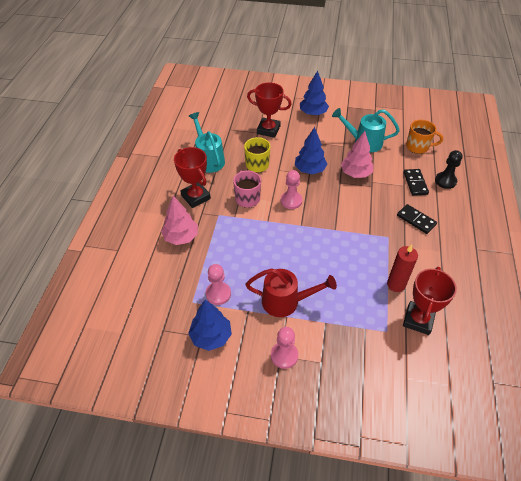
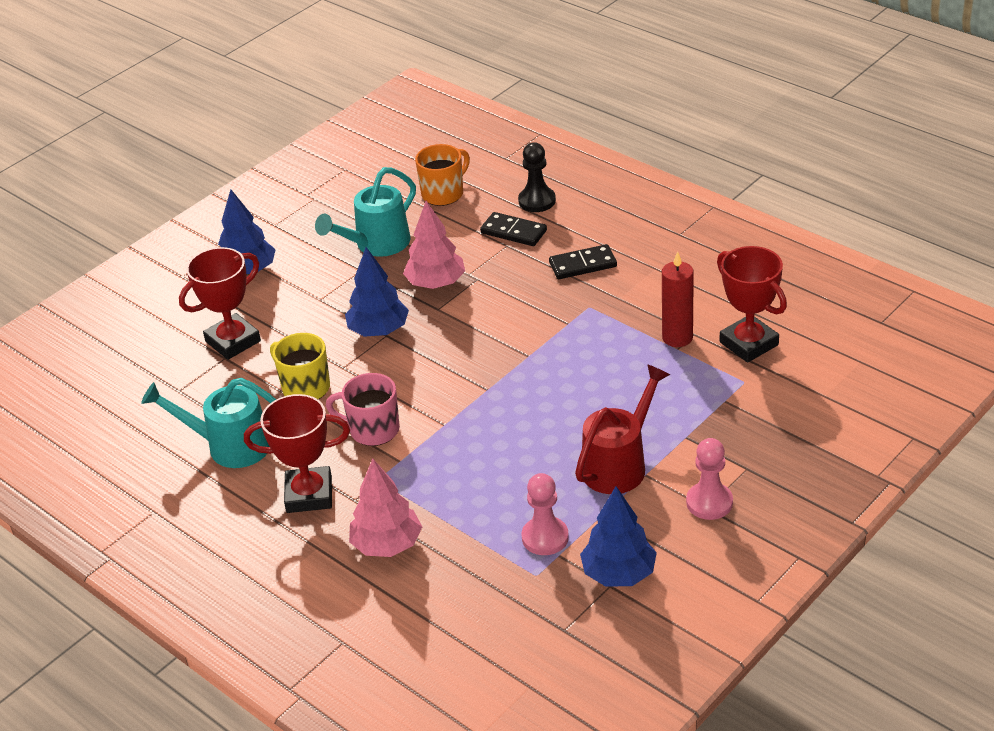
camera: 55 degrees left, 10 degrees down
(291, 201) = (427, 380): pink pawn -> none

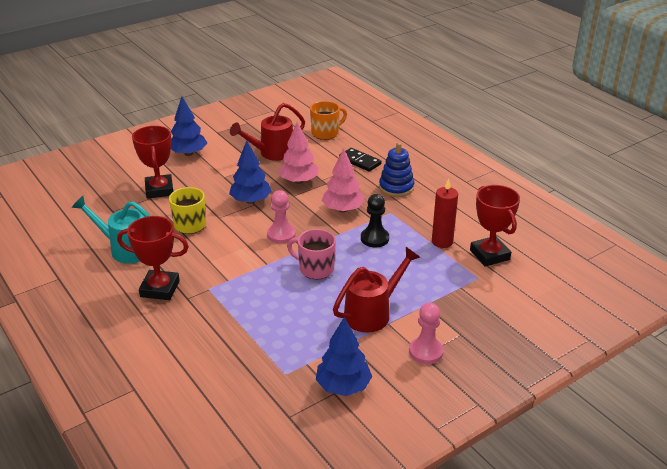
camera: 10 degrees right, 5 degrees down
(233, 341) = (159, 190): red trophy -> red trophy turned 75 degrees counterclockwise
(372, 430) = (219, 258): pink mug -> pink mug (315, 269)
(376, 245) = (272, 153): turquoise watering can -> red watering can
(387, 545) = (194, 331): pink tree -> pink tree (343, 209)
(537, 201) = (381, 147): black pawn -> black pawn (374, 238)
(545, 537) = (302, 350): pink pawn -> pink pawn (281, 235)
(583, 265) = (396, 187): black domino -> blue stacking toy

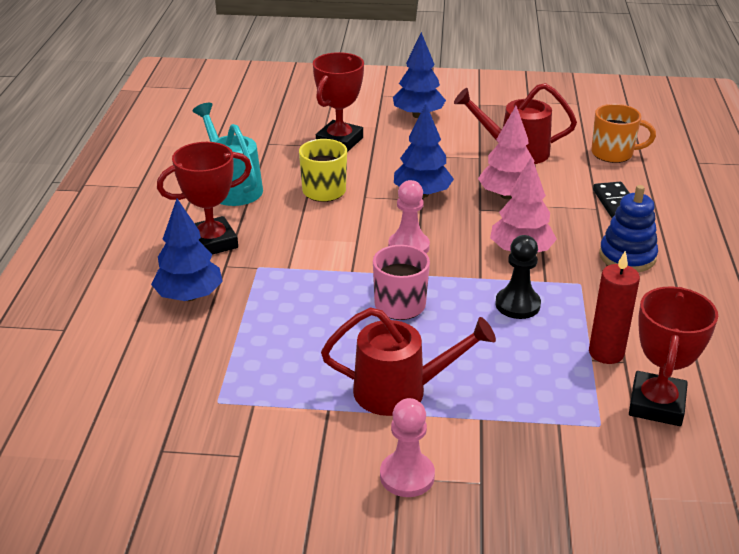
camera: 40 degrees right, 0 degrees up
(160, 289) = (212, 242): red trophy -> red trophy turned 75 degrees counterclockwise
(343, 386) = (258, 454): blue tree -> blue tree (189, 296)

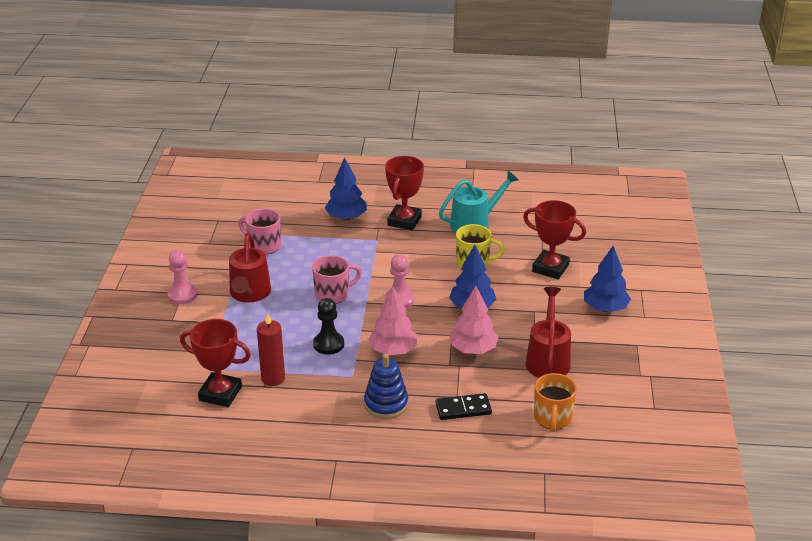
camera: 90 degrees right, 0 degrees up
(212, 242) = (404, 221): red trophy -> red trophy turned 45 degrees clockwise
(259, 383) = (263, 246): none -> pink mug

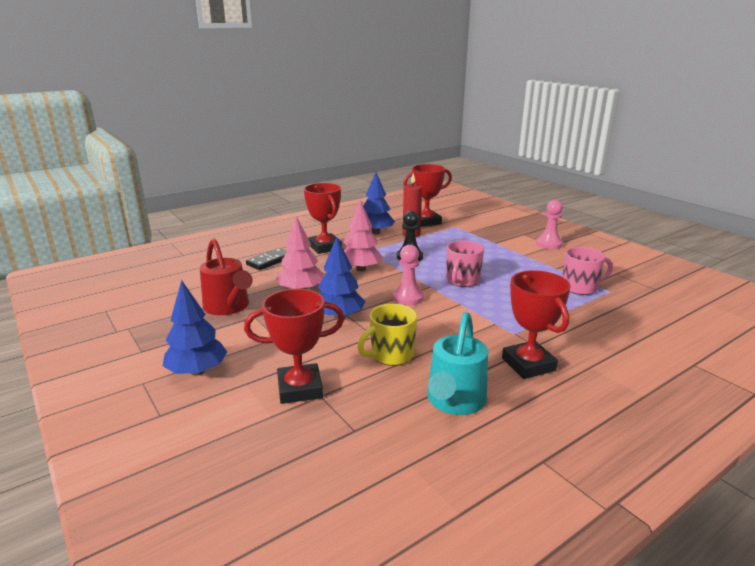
camera: 140 degrees right, 10 degrees down
(249, 294) = (514, 259): red watering can -> none
(346, 217) = (582, 340): blue tree -> blue tree (376, 232)
(386, 404) = (325, 247): blue stacking toy -> red trophy
(552, 418) = (196, 277): orange mug -> none

